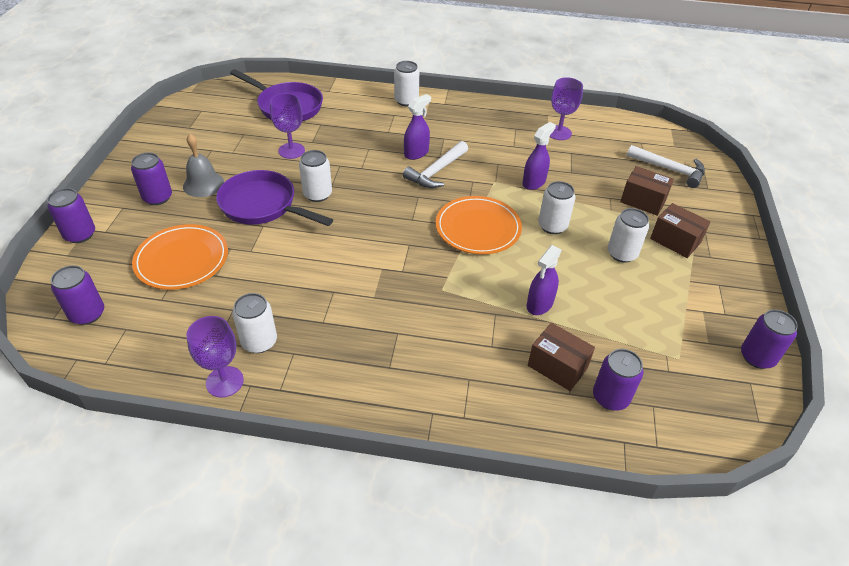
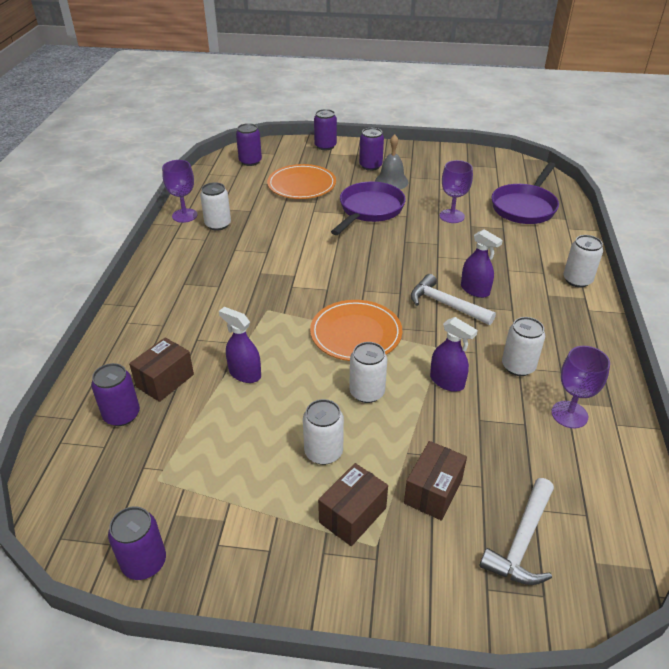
camera: 90 degrees right, 5 degrees down
(317, 194) = (390, 235): white can -> white can (518, 366)

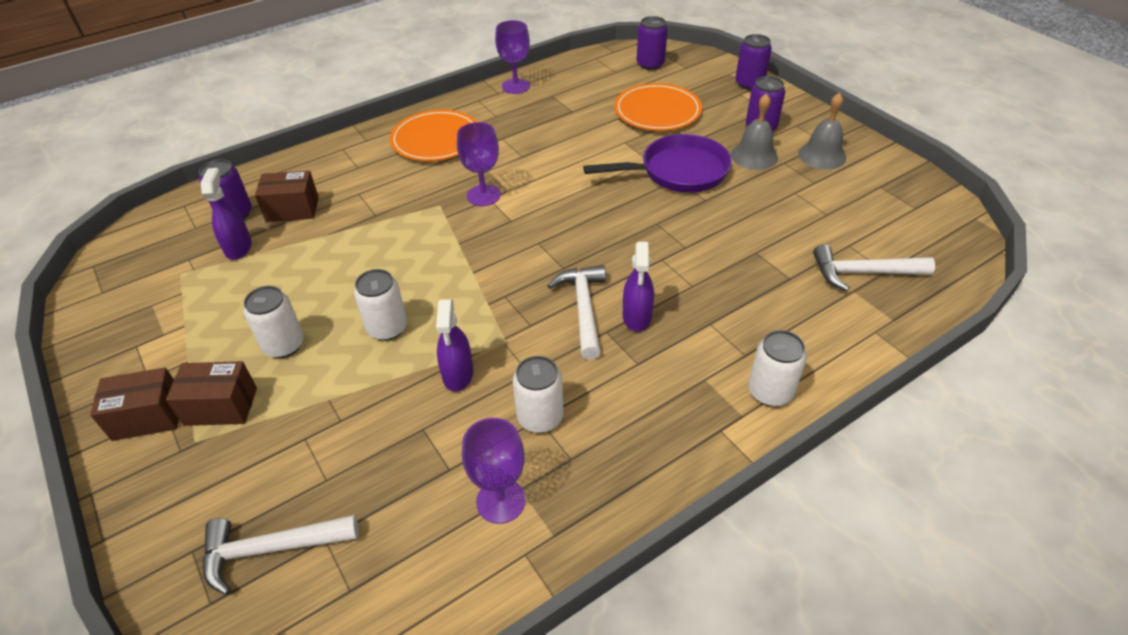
camera: 50 degrees right, 5 degrees up
(144, 562) = (94, 319): purple can -> none
(218, 224) = (526, 108): white can -> none
(244, 374) = (341, 243): purple spray bottle -> purple spray bottle (238, 247)
(356, 333) = (465, 274): orange plate -> orange plate (436, 139)
(421, 164) = (822, 155): none -> grey bell
(433, 491) = (290, 445): brown box -> brown box (148, 417)
(452, 216) = (753, 229): purple goblet -> purple goblet (483, 195)
(525, 207) = (863, 273): purple pan -> white hammer

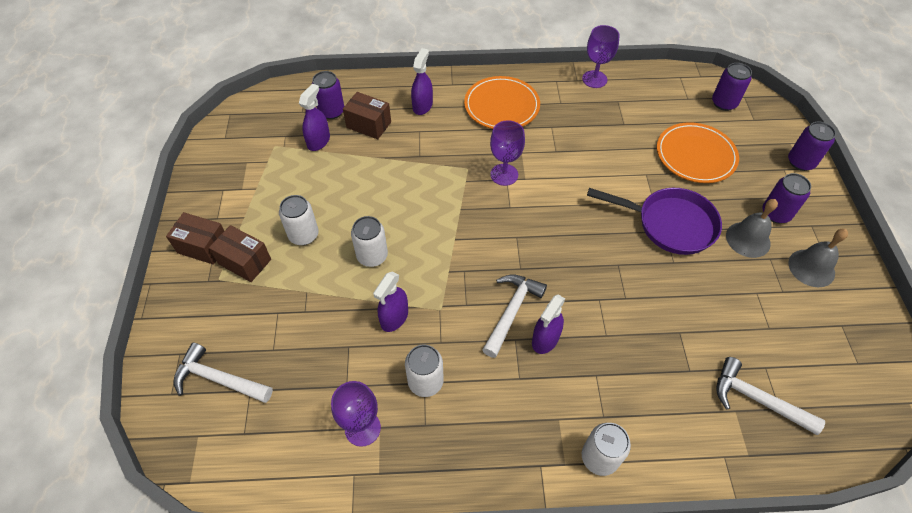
camera: 30 degrees right, 10 degrees up
(346, 170) = (422, 106): none -> purple spray bottle

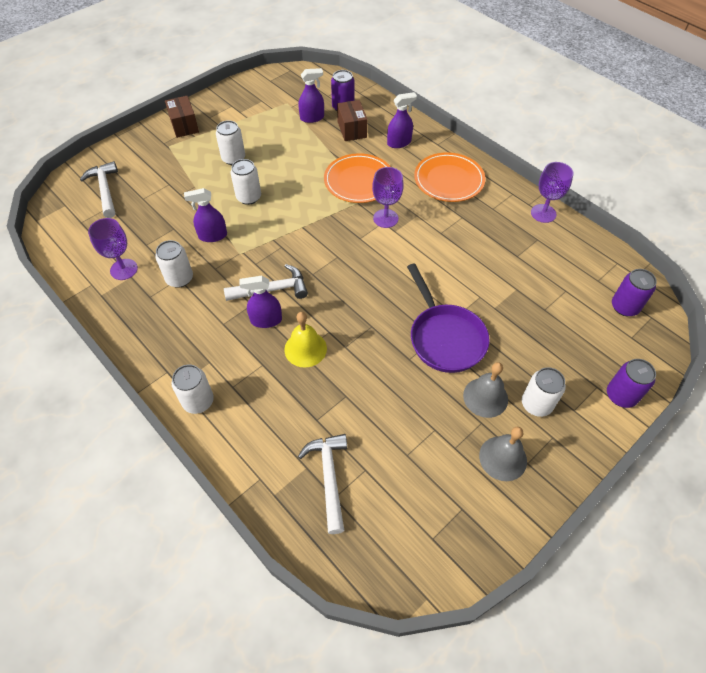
camera: 50 degrees right, 0 degrees up
(245, 262) = (190, 148): brown box -> none
(604, 329) = (305, 349): none -> yellow bell
(695, 155) = (538, 317): orange plate -> orange plate (359, 181)
(775, 213) = (536, 404): purple can -> white can

